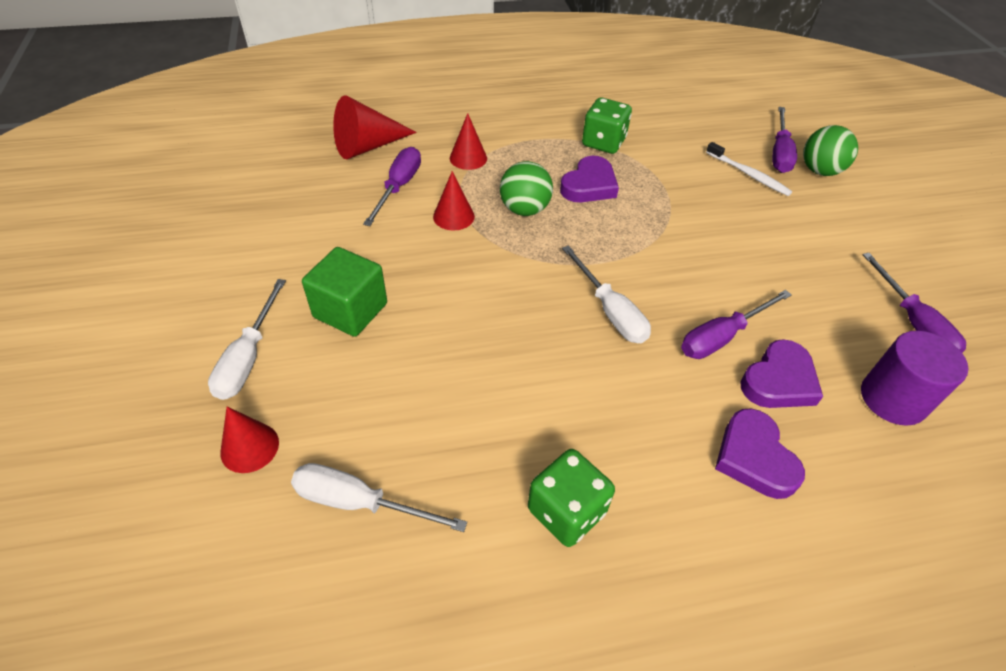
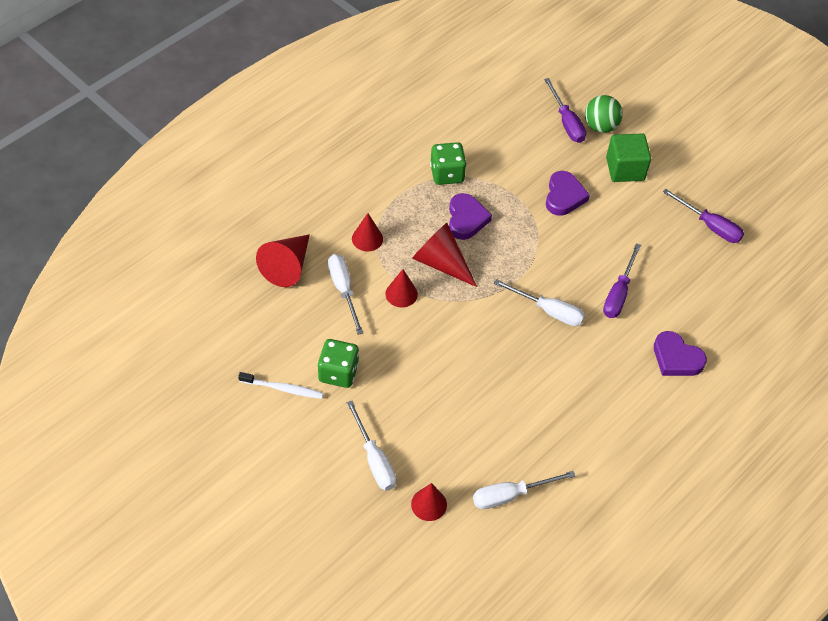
camera: 35 degrees left, 5 degrees up
(350, 310) = (402, 397): green cube -> green cube (625, 169)
(399, 187) = (343, 290): purple screwdriver -> white screwdriver
(524, 209) = (441, 263): green ball -> red cone
(566, 511) = (609, 439): green dice -> green dice (338, 372)
(748, 174) = (559, 154): white toothbrush -> white toothbrush (282, 388)
(779, 381) = (663, 305): purple heart -> purple heart (564, 196)
(893, 399) = (722, 284): purple cylinder -> none

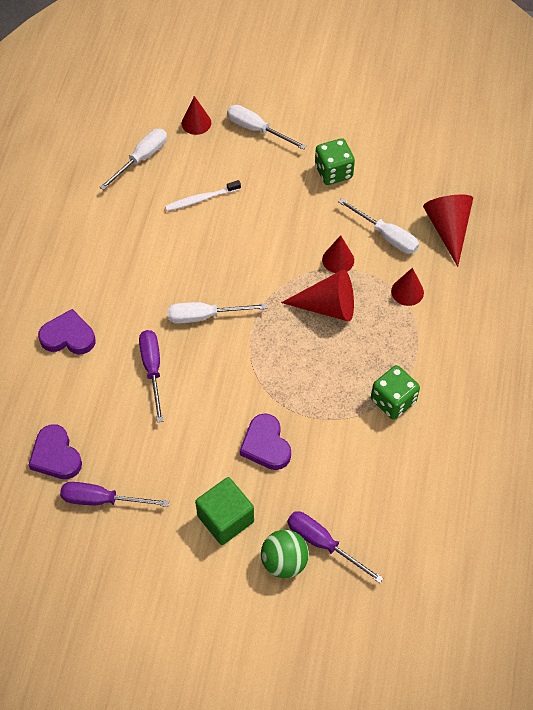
camera: 150 degrees right, 5 degrees up
(282, 388) = (363, 139): white toothbrush -> white toothbrush (201, 199)
(466, 219) = (338, 363): purple heart -> purple heart (56, 456)

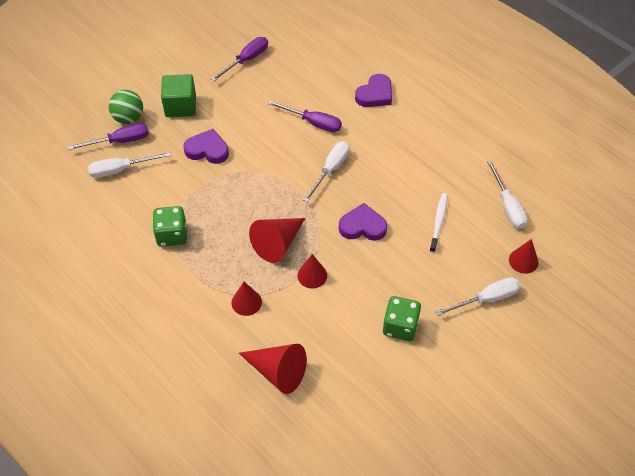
camera: 125 degrees right, 5 degrees down
(56, 456) = (294, 53): purple heart -> purple heart (362, 226)
(386, 236) = (307, 322): white screwdriver -> white screwdriver (120, 170)

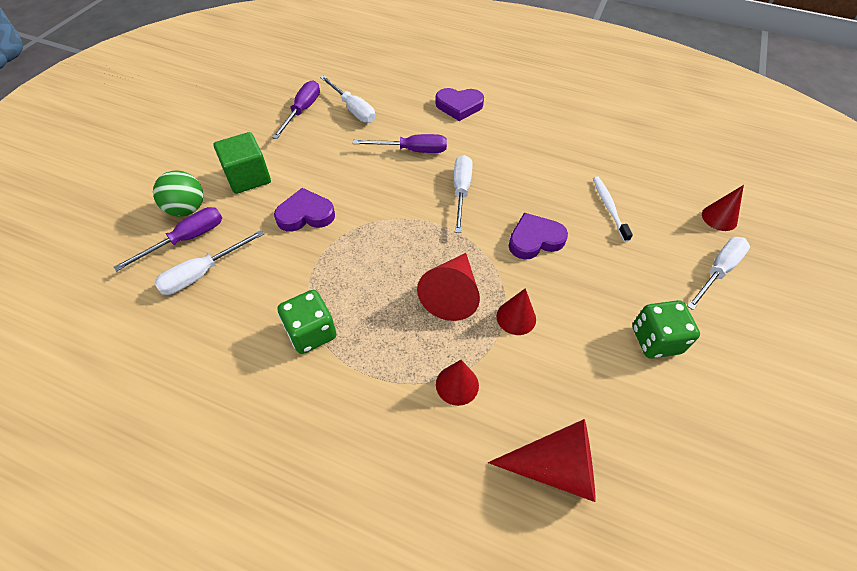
camera: 25 degrees left, 0 degrees up
(375, 94) = (459, 106): purple heart -> purple heart turned 75 degrees clockwise
(507, 206) = (662, 170): white screwdriver -> white screwdriver (353, 109)

